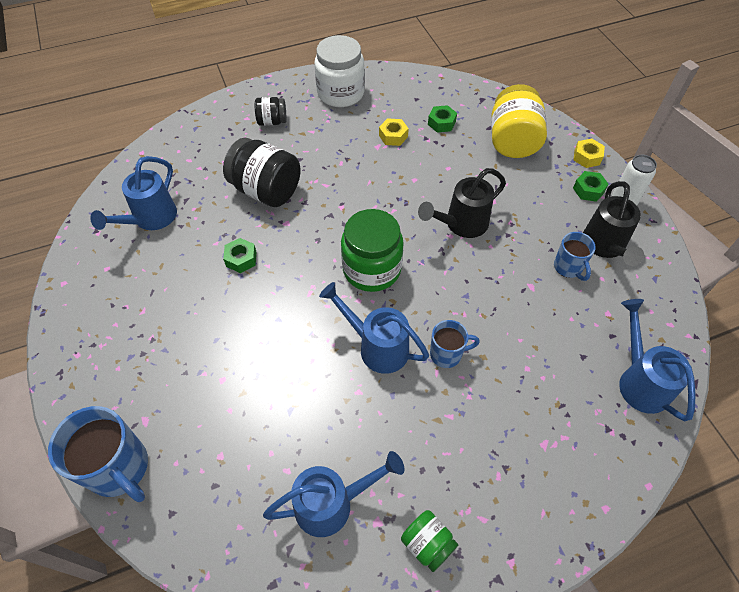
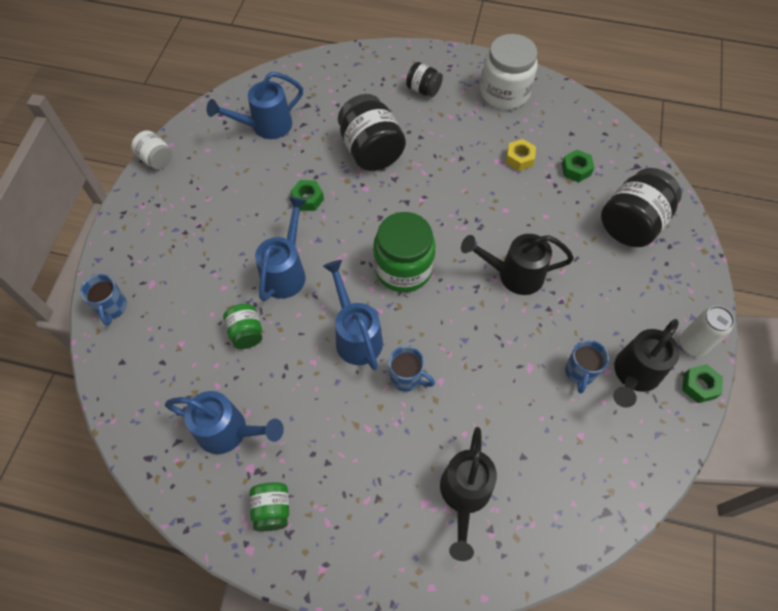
camera: 35 degrees right, 5 degrees up
(58, 304) = (156, 159): none -> white jar
(119, 468) = (112, 308): blue mug -> blue mug, size x0.57
(277, 406) = (246, 333): none -> green jar
(512, 141) = (631, 224): yellow jar -> black jar
(567, 416) = (464, 495): none -> black watering can
(587, 157) = (695, 280): yellow nut -> none
(588, 190) = (666, 313): green nut -> green nut (699, 386)
(640, 381) = (556, 512): blue watering can -> blue watering can (286, 272)

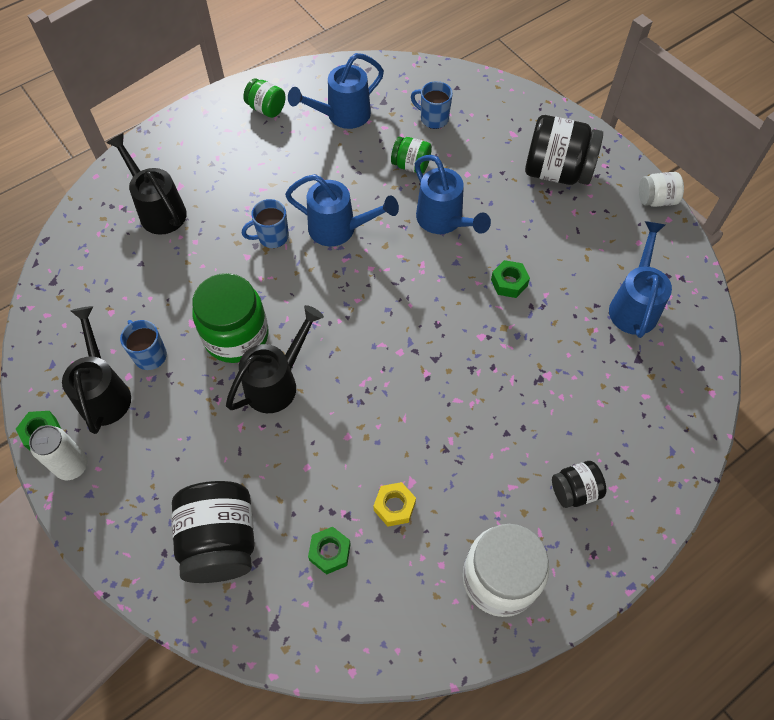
camera: 130 degrees right, 0 degrees up
(112, 308) = (511, 102): blue mug -> blue mug (433, 118)
(371, 151) = (525, 373): black jar -> black jar (557, 171)
(403, 269) = (366, 303): green jar -> green jar (236, 336)

